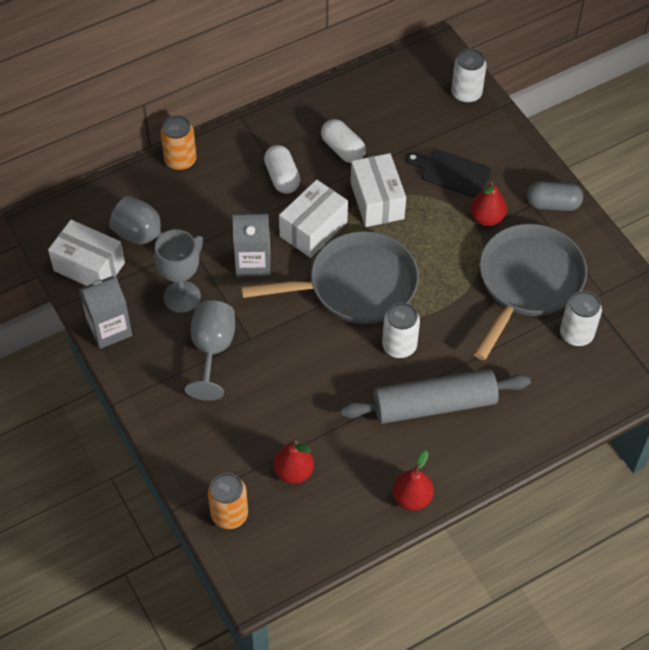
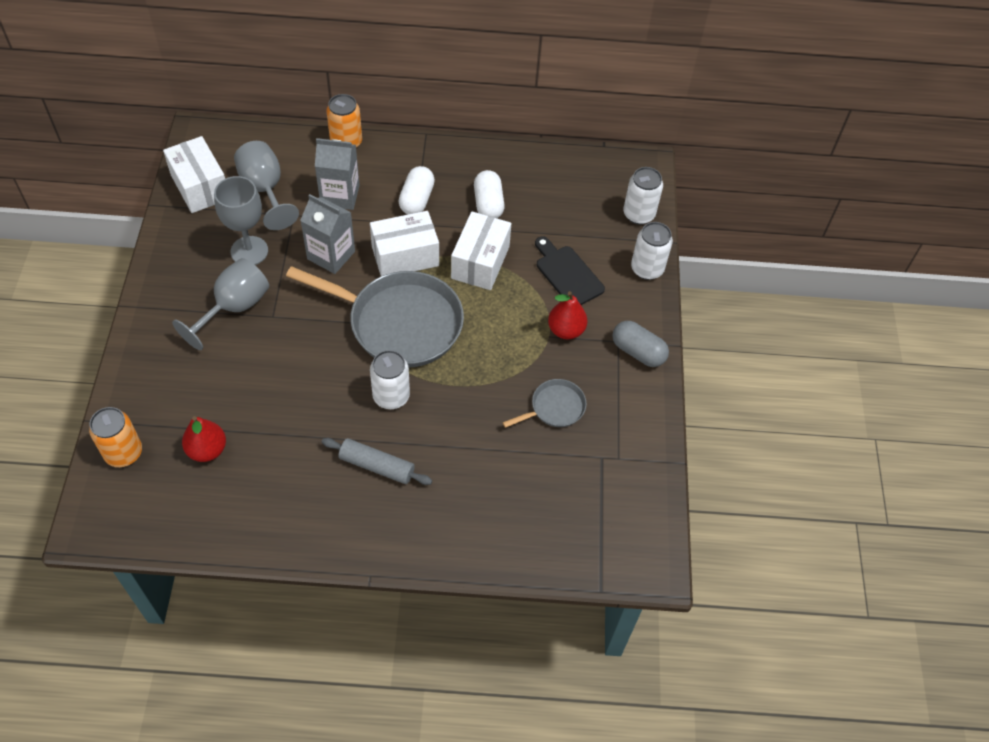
camera: 30 degrees right, 0 degrees up
(109, 329) = (170, 244): grey carton -> grey carton (340, 195)
(412, 498) = (285, 537): red pear -> none
(434, 404) = (377, 466): grey rolling pin -> grey rolling pin, size x0.57
(527, 282) = (554, 408): grey pan -> grey pan, size x0.47
(576, 334) = (560, 481): white can -> white can (647, 269)

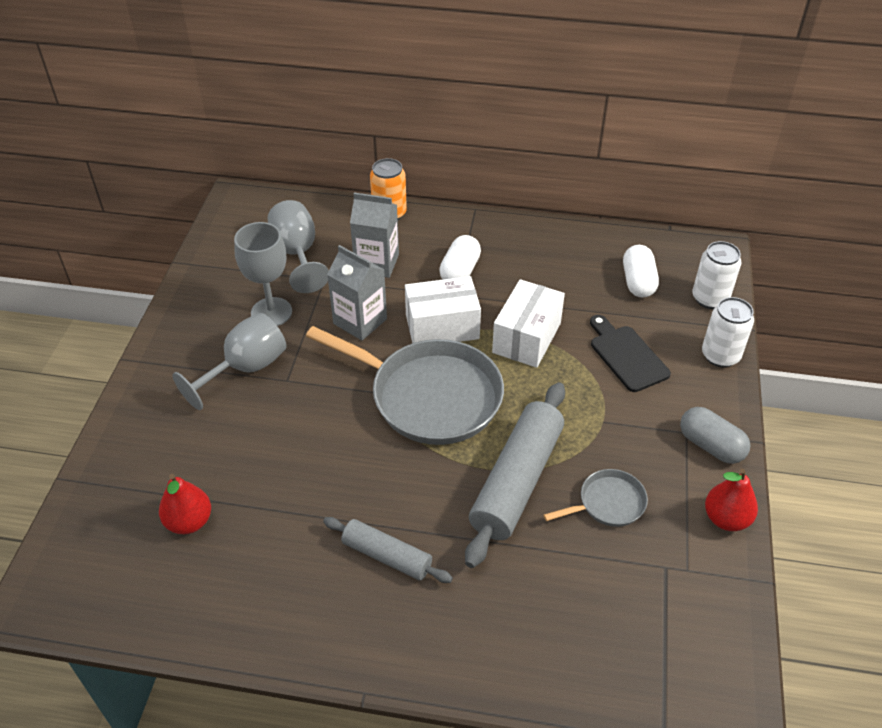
camera: 10 degrees right, 10 degrees down
(123, 453) = (93, 518): orange can -> none
(200, 187) = (229, 247): white box -> none
(391, 396) = (412, 476): white can -> none
(479, 394) = (517, 481): none -> grey rolling pin
(488, 204) = (539, 279): white capsule -> white capsule (638, 282)
(566, 330) = (623, 416): red pear -> red pear (726, 519)

